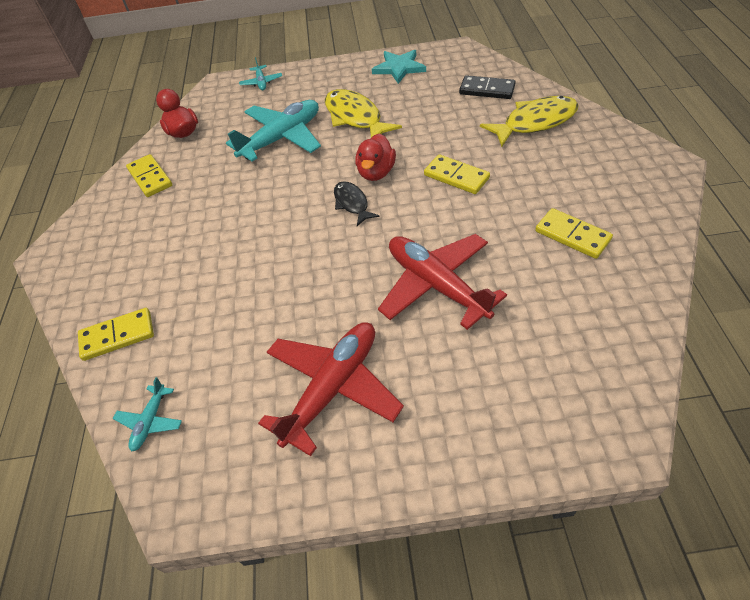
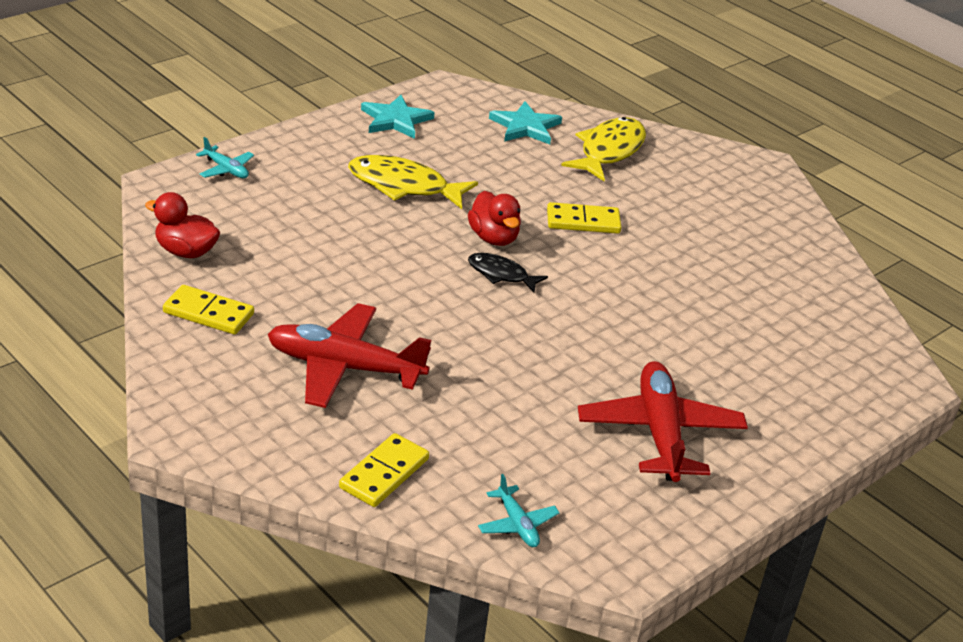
camera: 45 degrees left, 15 degrees down
(281, 138) = (336, 228): turquoise plane -> none
(436, 285) = (664, 322): red plane -> red plane (344, 368)
(487, 90) = (525, 127): black domino -> turquoise star
(572, 235) = (740, 246): yellow domino -> none

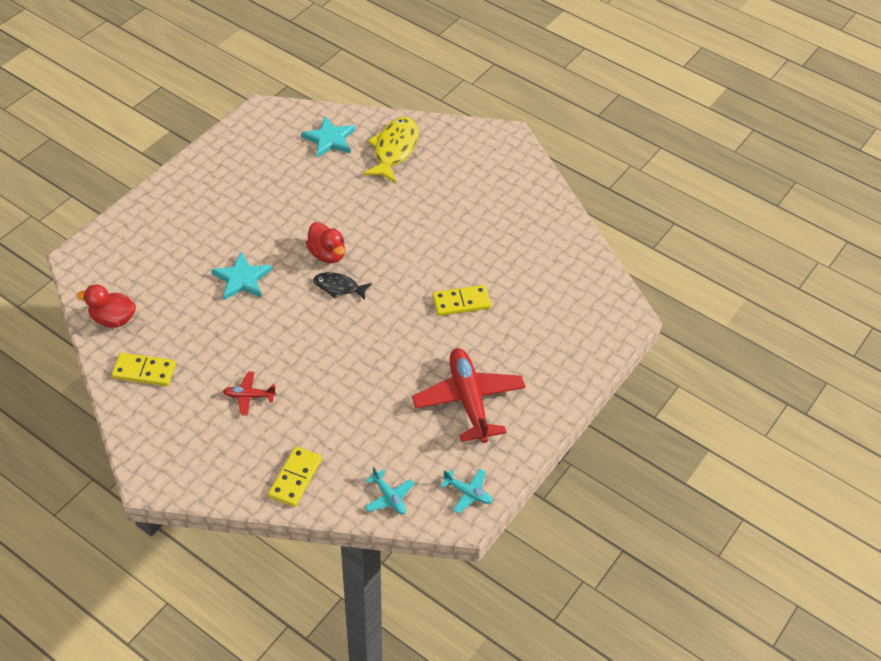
camera: 10 degrees left, 15 degrees up
(226, 169) = (121, 234): turquoise plane -> turquoise plane (468, 493)
(344, 368) = (249, 396): red plane -> red plane, size x0.46
(395, 120) = (233, 155): turquoise star -> turquoise star (242, 279)
(403, 186) = (253, 219): yellow fish -> none
(583, 221) = (387, 223): yellow domino -> yellow domino (461, 302)

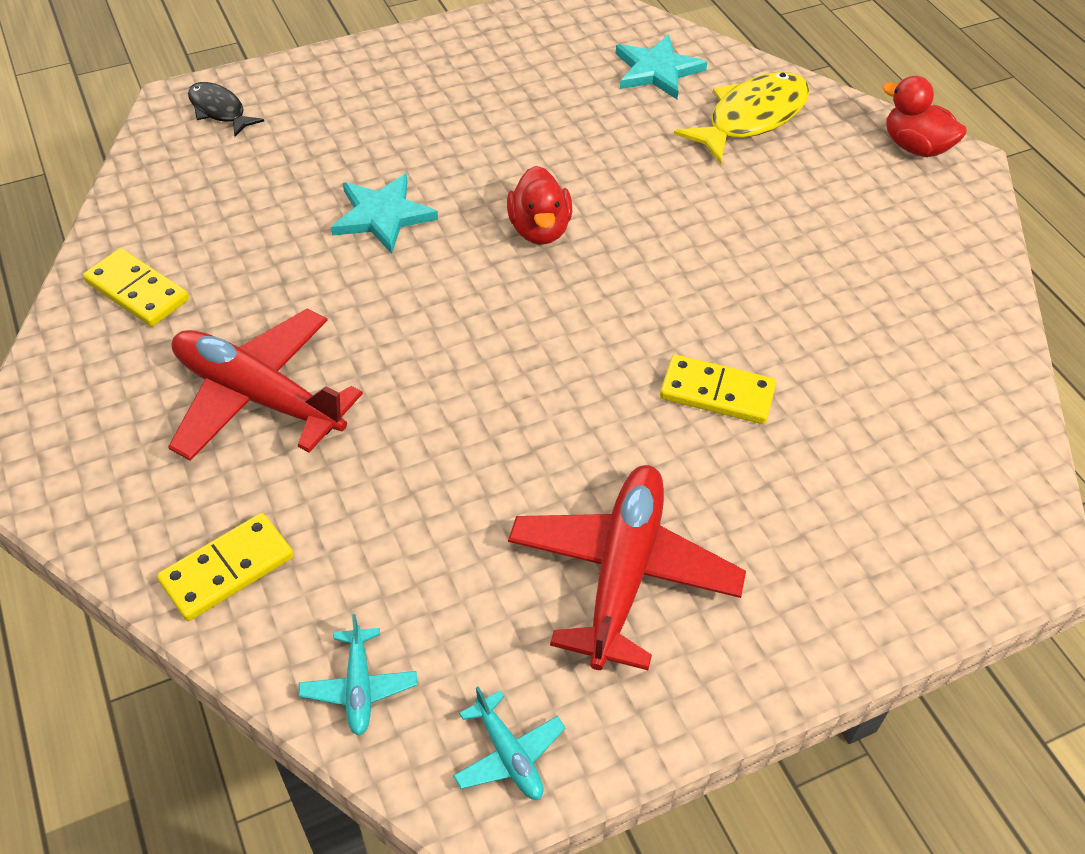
camera: 30 degrees right, 0 degrees up
(113, 319) = (156, 200): red duck -> red duck (915, 147)
(249, 396) = (258, 397): red plane -> red plane, size x2.16
(339, 287) = (523, 286): black fish -> black fish (219, 110)

